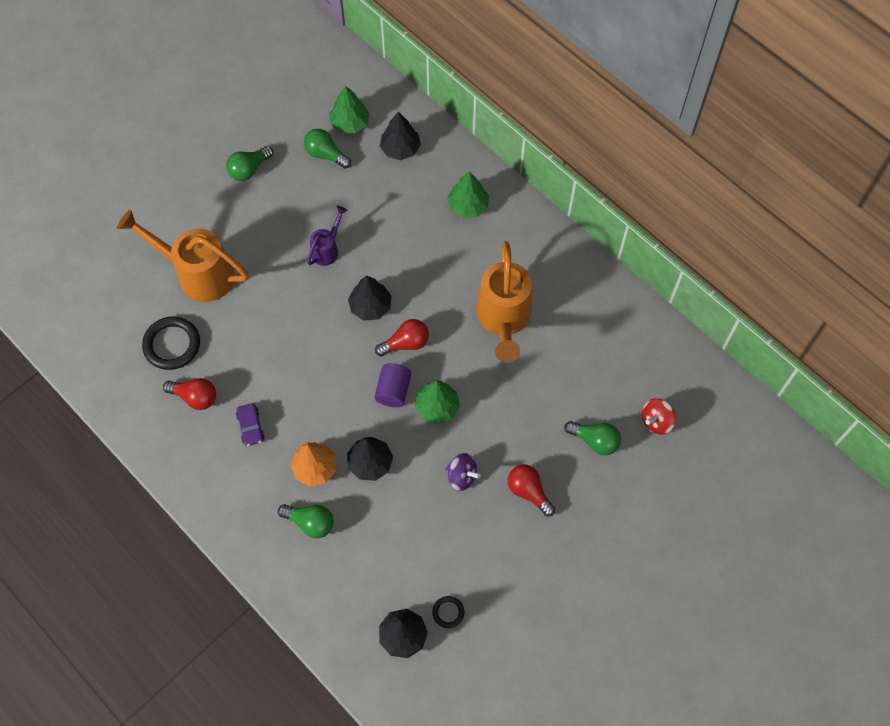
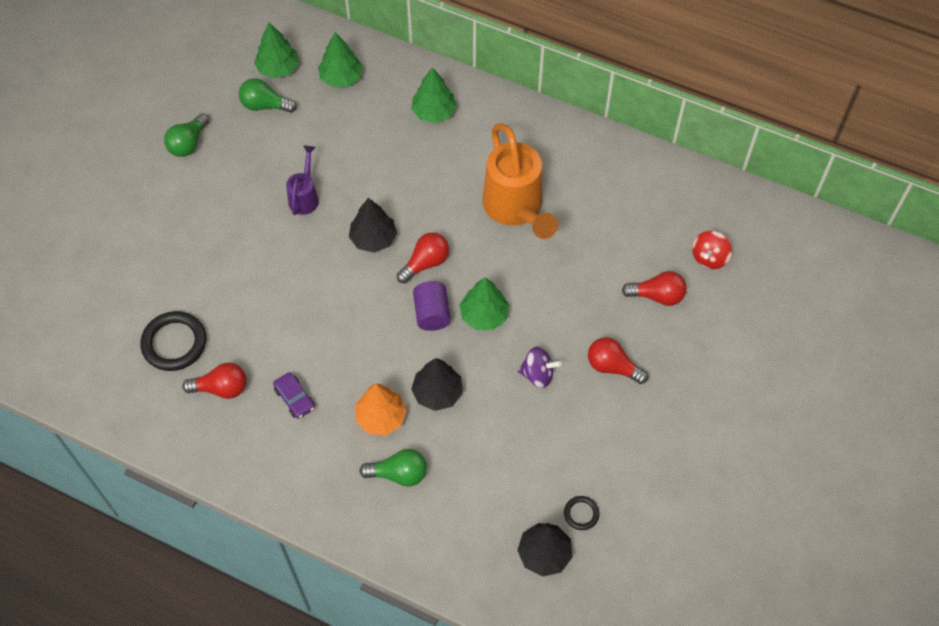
camera: 20 degrees left, 5 degrees down
(197, 274) = (174, 263): orange watering can -> none
(400, 149) = (341, 77): black tree -> green tree
(595, 441) = (657, 296): green light bulb -> red light bulb

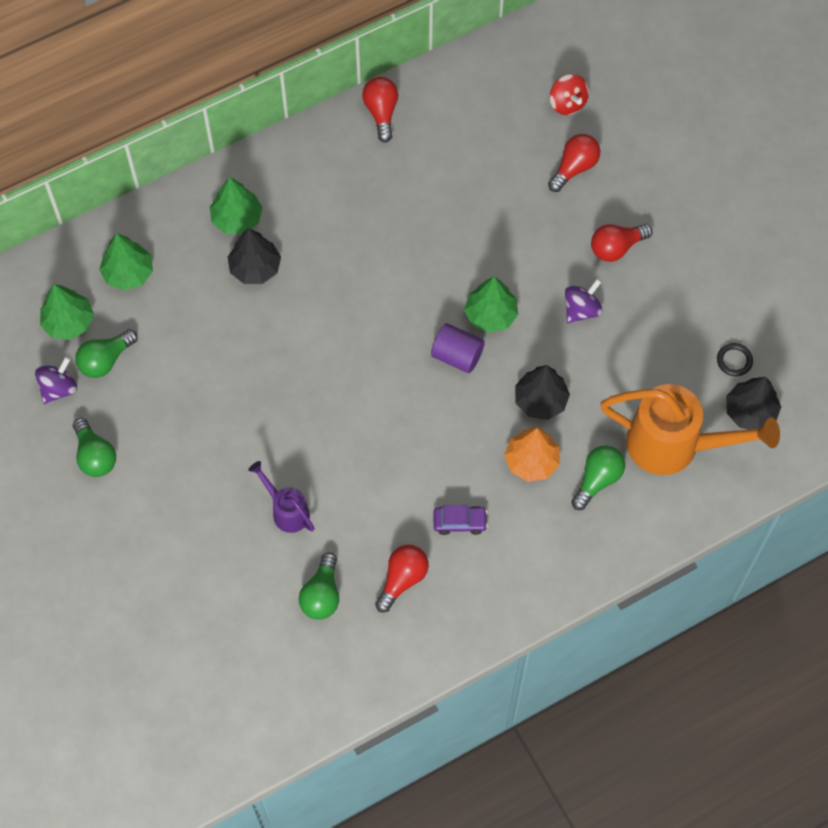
camera: 55 degrees left, 5 degrees up
(174, 343) = (322, 594): black ring -> green light bulb
(224, 93) = (59, 388): none -> purple spinning top
(305, 197) = (245, 387): purple watering can -> purple watering can (286, 511)
(373, 238) = (339, 356): black tree -> black tree (255, 268)
(425, 263) = (400, 328): red light bulb -> red light bulb (381, 113)
(516, 209) = (400, 219): orange watering can -> orange watering can (674, 445)

